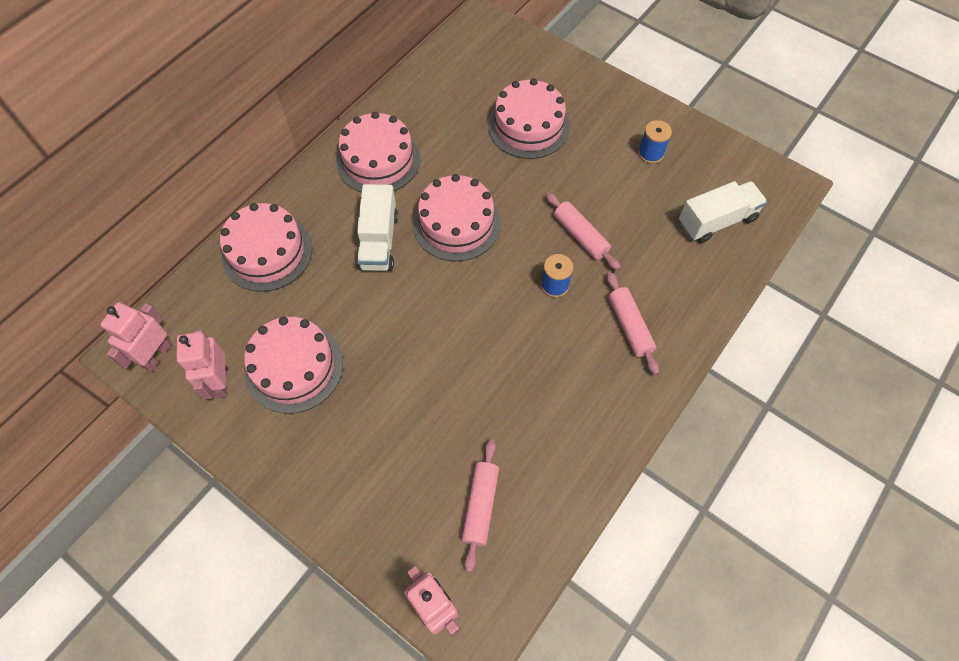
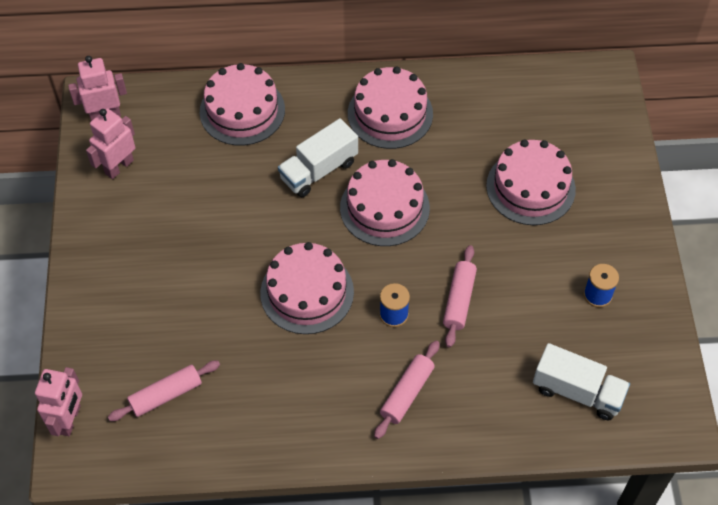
camera: 50 degrees right, 5 degrees down
(294, 367) = (168, 200): pink cake -> pink cake (307, 292)

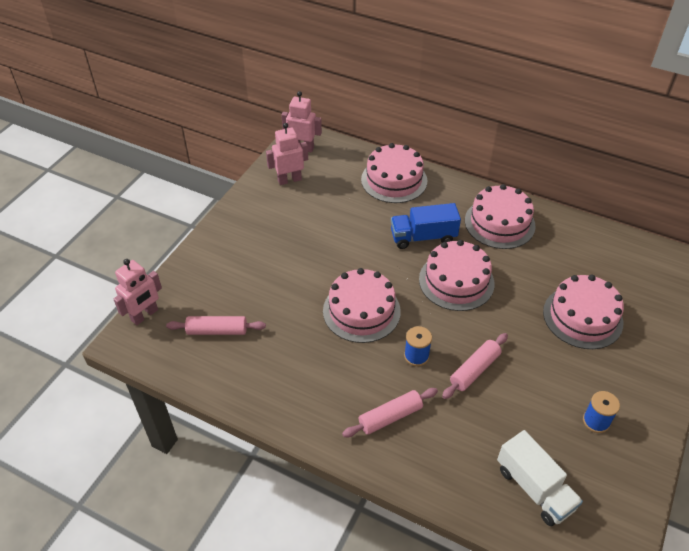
camera: 30 degrees right, 10 degrees down
(318, 170) = (423, 237): white truck -> blue truck

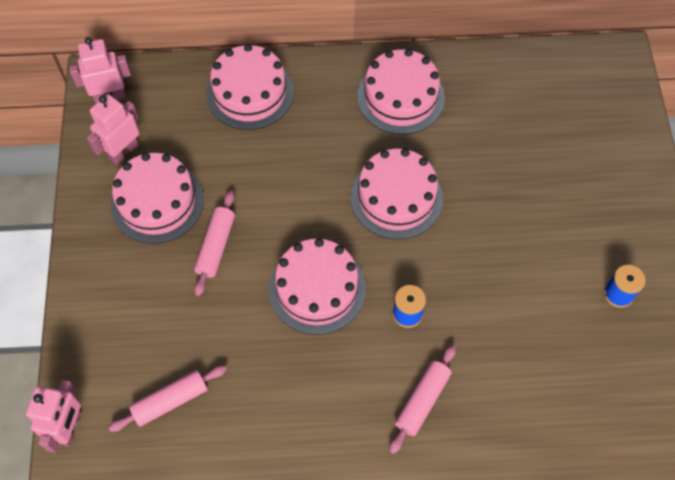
camera: 30 degrees left, 15 degrees up
(423, 237) = (328, 157): blue truck -> none
(474, 370) = (475, 299): pink rolling pin -> pink rolling pin (216, 246)
(534, 488) = (600, 400): white truck -> none
(582, 317) = (546, 177): pink cake -> pink cake (157, 202)

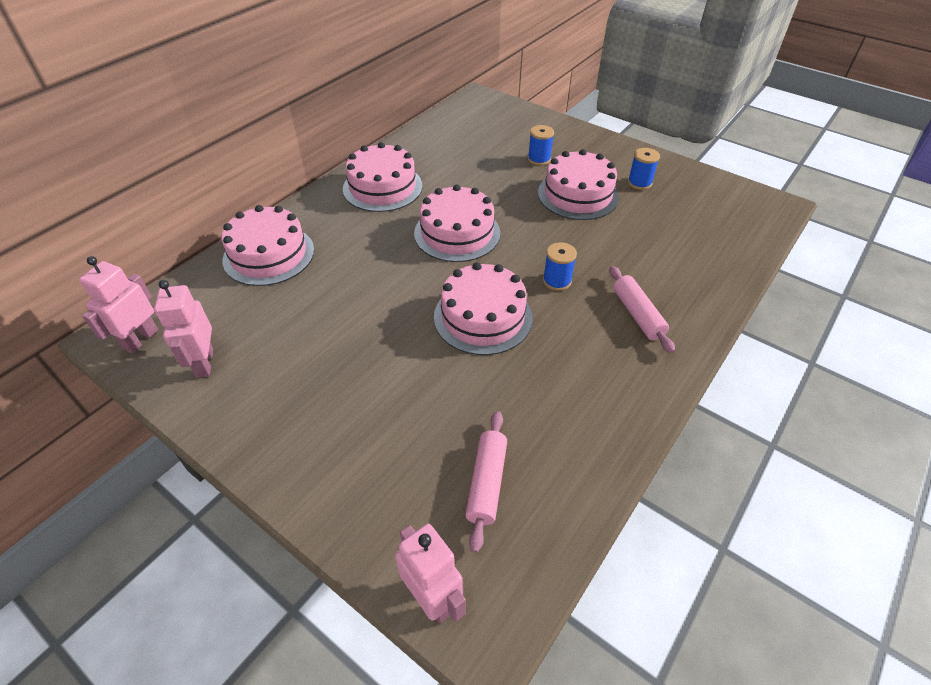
camera: 50 degrees left, 15 degrees down
(157, 202) = (282, 369): pink cake -> pink cake (578, 195)
(216, 246) = (373, 356): pink rolling pin -> none
(568, 184) = (539, 159): none -> blue spool

